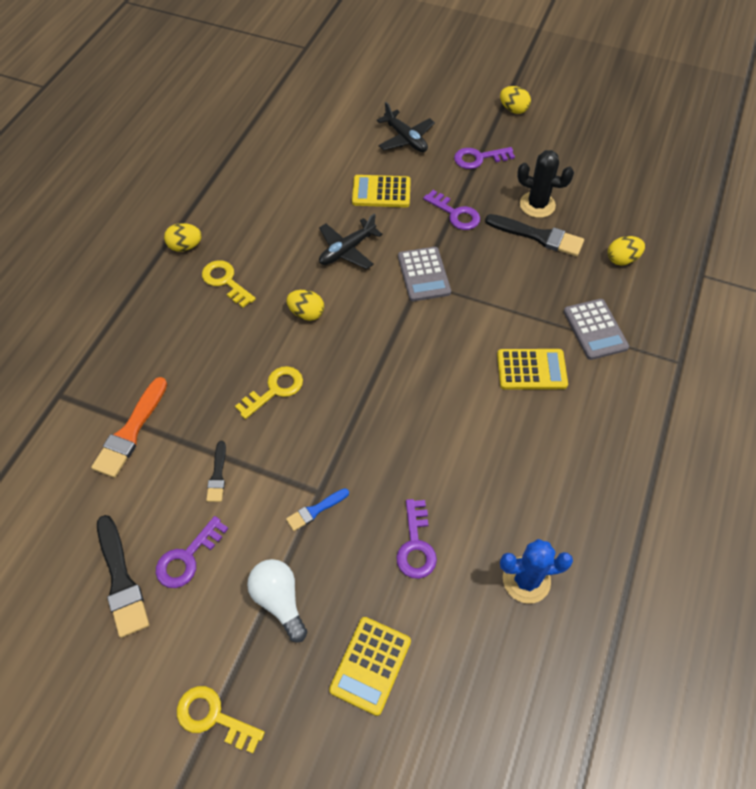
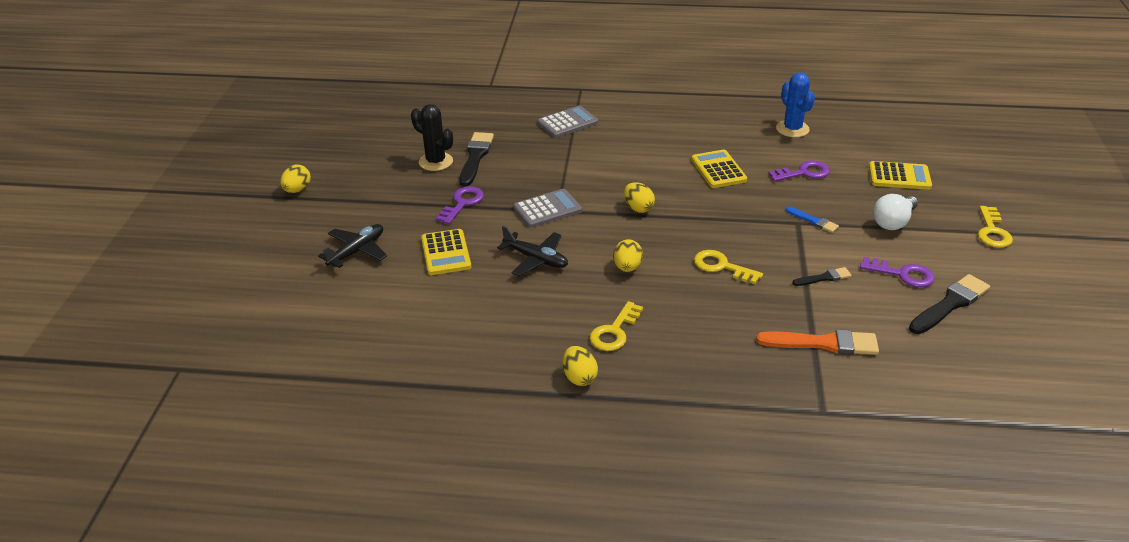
camera: 105 degrees left, 20 degrees down
(478, 158) = (379, 201): purple key -> none
(531, 370) = (622, 145): yellow calculator -> yellow calculator (718, 170)
(537, 205) = (436, 162): black cactus -> black cactus turned 60 degrees counterclockwise
(622, 259) = (487, 117): yellow egg -> yellow egg (638, 208)

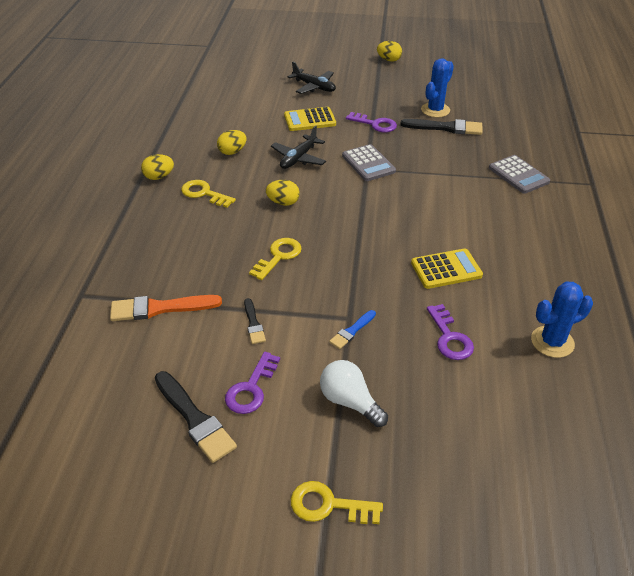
camera: 90 degrees right, 5 degrees up
(436, 162) = (435, 110): black cactus -> blue cactus
(638, 208) = (372, 212): yellow egg -> yellow egg (232, 152)
(823, 343) = (160, 308): orange brush -> orange brush turned 75 degrees clockwise
(899, 176) = (453, 431): yellow calculator -> none

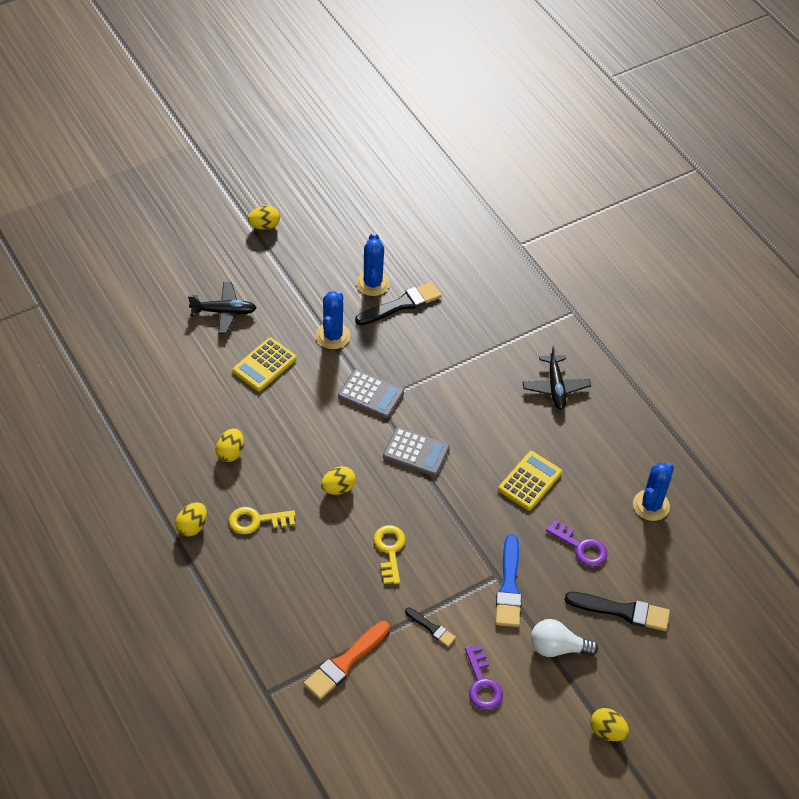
camera: 40 degrees left, 10 degrees up
(195, 419) = (466, 733): black brush -> black brush (622, 611)
(298, 158) = (301, 424): black plane -> black plane (555, 387)
(328, 505) = (607, 731): yellow key -> yellow egg
(352, 331) = (509, 586): blue brush -> blue brush, size x1.80
(375, 124) = (333, 336): purple key -> blue cactus
(518, 175) = (508, 334): grey calculator -> grey calculator (416, 452)

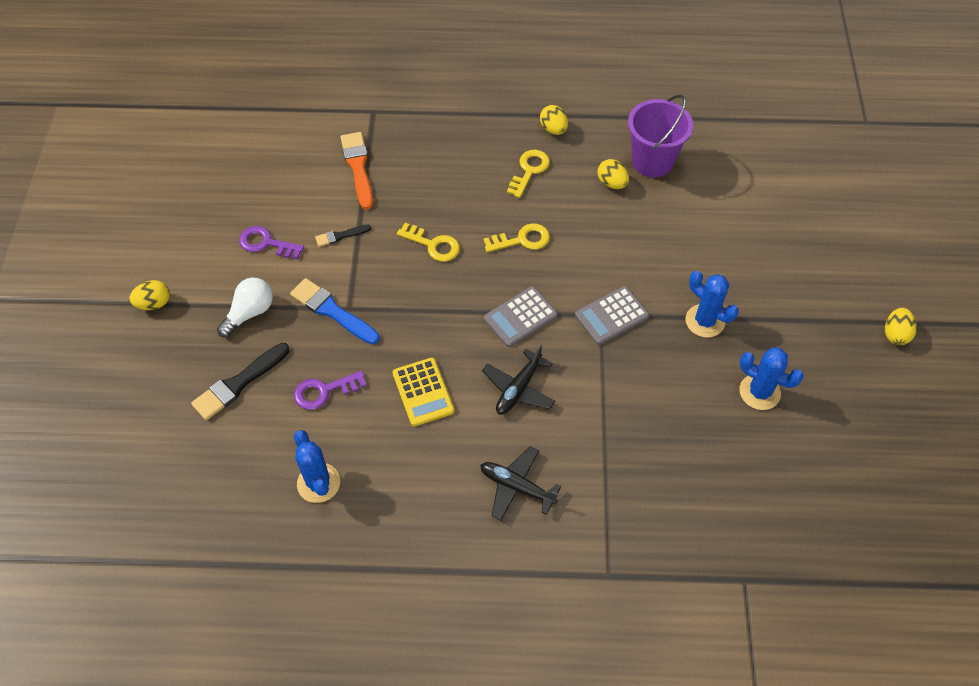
camera: 125 degrees right, 5 degrees up
(185, 434) = (652, 161): none -> purple bucket
(224, 312) = (785, 248): black plane -> black plane (518, 389)
(264, 365) = (699, 250): yellow calculator -> none
(338, 488) = (522, 240): yellow egg -> yellow key
(401, 304) = (714, 403): black brush -> none

